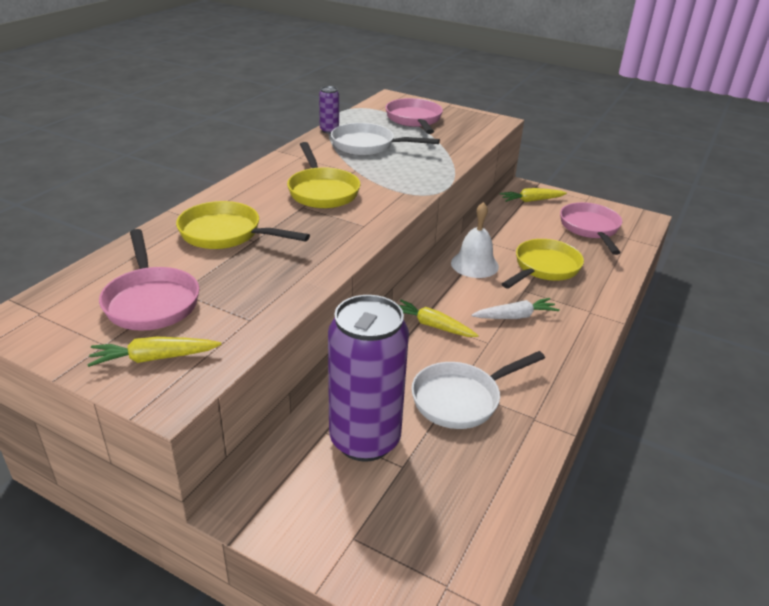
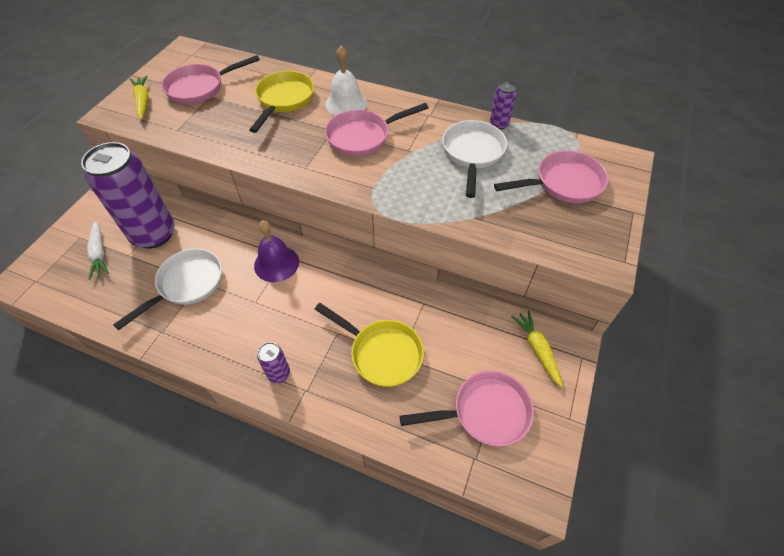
camera: 85 degrees right, 20 degrees up
(322, 191) = (363, 136): yellow pan -> pink pan
(433, 325) = (276, 263): yellow carrot -> purple bell
(461, 399) = (187, 284): white pan -> white pan turned 75 degrees clockwise
(474, 264) = (377, 291): white bell -> white bell (346, 104)
(515, 316) = (293, 323): white carrot -> white carrot (99, 254)
(576, 327) = (279, 374): none -> purple can

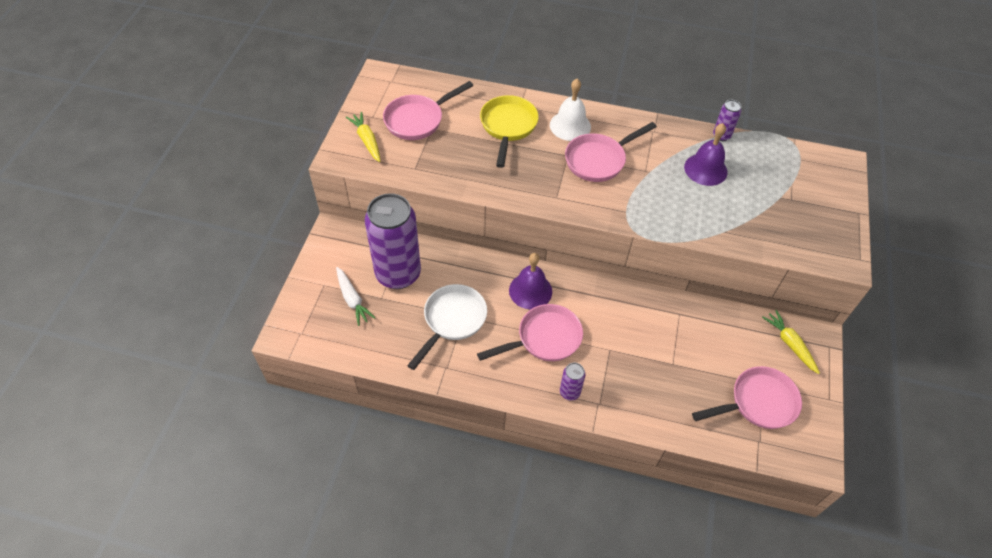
camera: 10 degrees left, 0 degrees up
(381, 353) = (655, 363): yellow pan -> none
(472, 154) = (705, 169): white pan -> purple bell
(563, 183) = (793, 191): pink pan -> pink pan (544, 338)

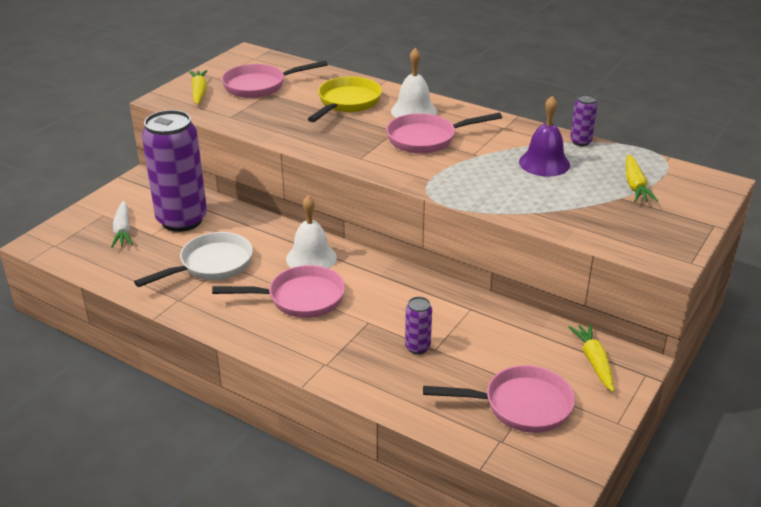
camera: 20 degrees right, 20 degrees down
(530, 291) = (311, 258): purple bell -> white bell
(569, 392) = (298, 347): purple can -> purple can (417, 347)
(785, 180) = (635, 185): none -> yellow carrot

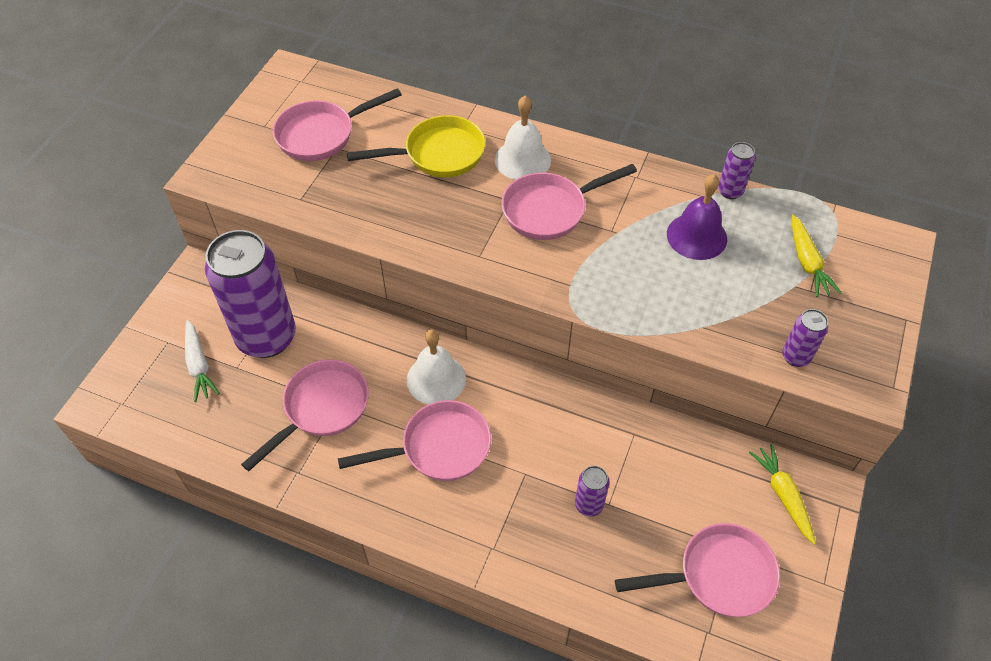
camera: 10 degrees left, 20 degrees up
(199, 92) = (248, 156): yellow carrot -> none
(211, 265) = (321, 408): white pan -> pink pan
(347, 103) = (438, 154): yellow pan -> yellow pan turned 60 degrees clockwise
(609, 236) = (796, 357): none -> purple can

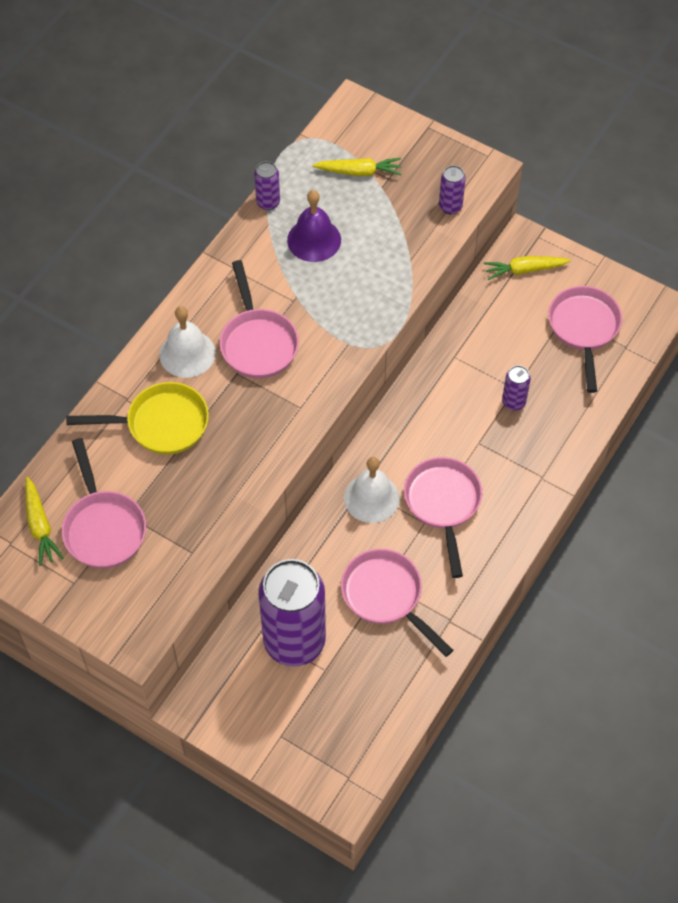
camera: 80 degrees left, 5 degrees up
(199, 365) = (316, 705): white carrot -> none
(319, 95) = (40, 526): none -> yellow carrot
(438, 154) = (161, 424): yellow pan -> yellow pan turned 90 degrees clockwise

